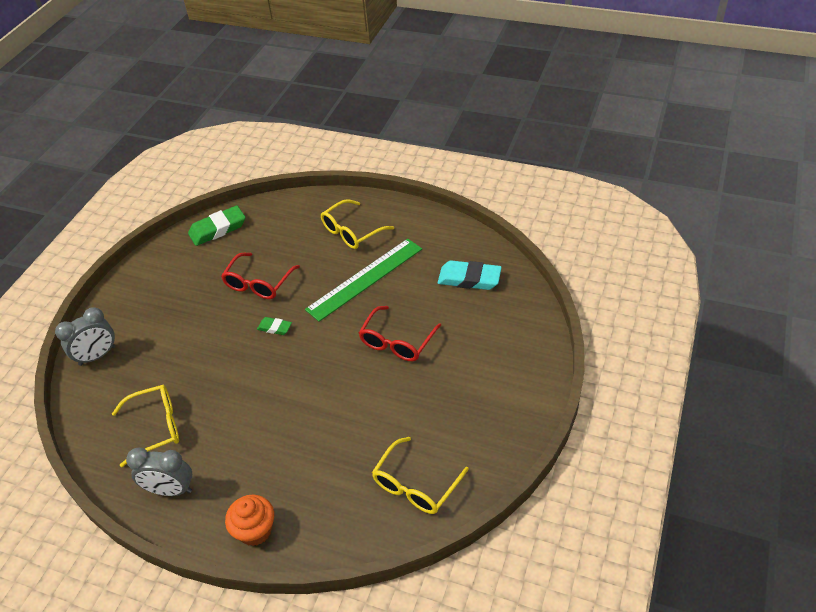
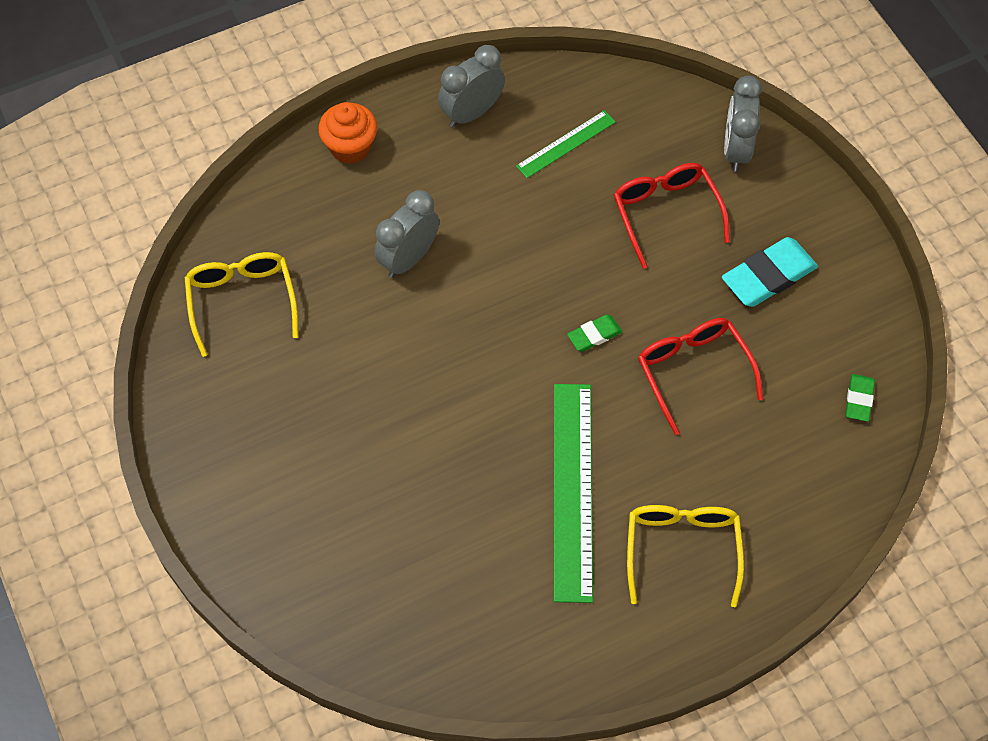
camera: 130 degrees right, 15 degrees up
(156, 427) = (566, 144): yellow glasses -> green ruler
(218, 229) = (859, 399): green eraser -> green eraser, size x0.54
(306, 434) = (408, 258): none -> grey clock
(397, 342) = (431, 436): red glasses -> red glasses (665, 213)
(469, 279) = (439, 605): turquoise eraser -> turquoise eraser (768, 276)

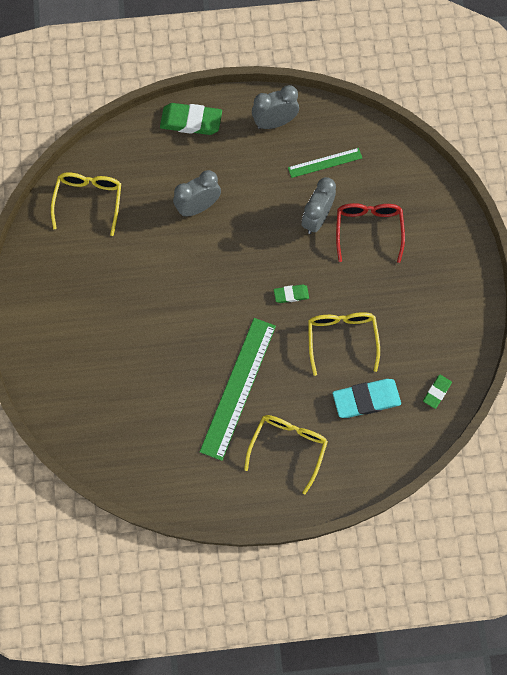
camera: 20 degrees right, 10 degrees up
(350, 147) = (191, 121): orange cupcake -> green eraser
(693, 371) = (341, 338): red glasses -> yellow glasses
(736, 149) = (431, 201): grey clock -> grey clock (316, 218)
(768, 276) = (415, 293): turquoise eraser -> turquoise eraser (366, 399)

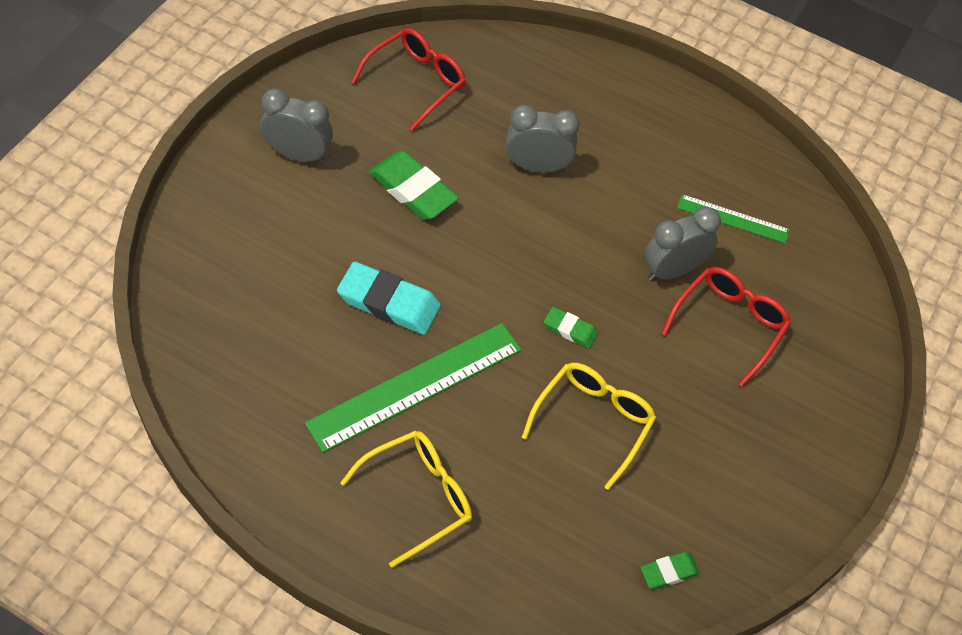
camera: 30 degrees right, 15 degrees down
(89, 201) = (416, 82): yellow glasses -> red glasses
(191, 121) = (604, 79): green eraser -> green eraser (413, 190)
(274, 122) = (704, 140): grey clock -> grey clock (298, 154)
(366, 399) = (566, 514): turquoise eraser -> turquoise eraser (389, 302)

